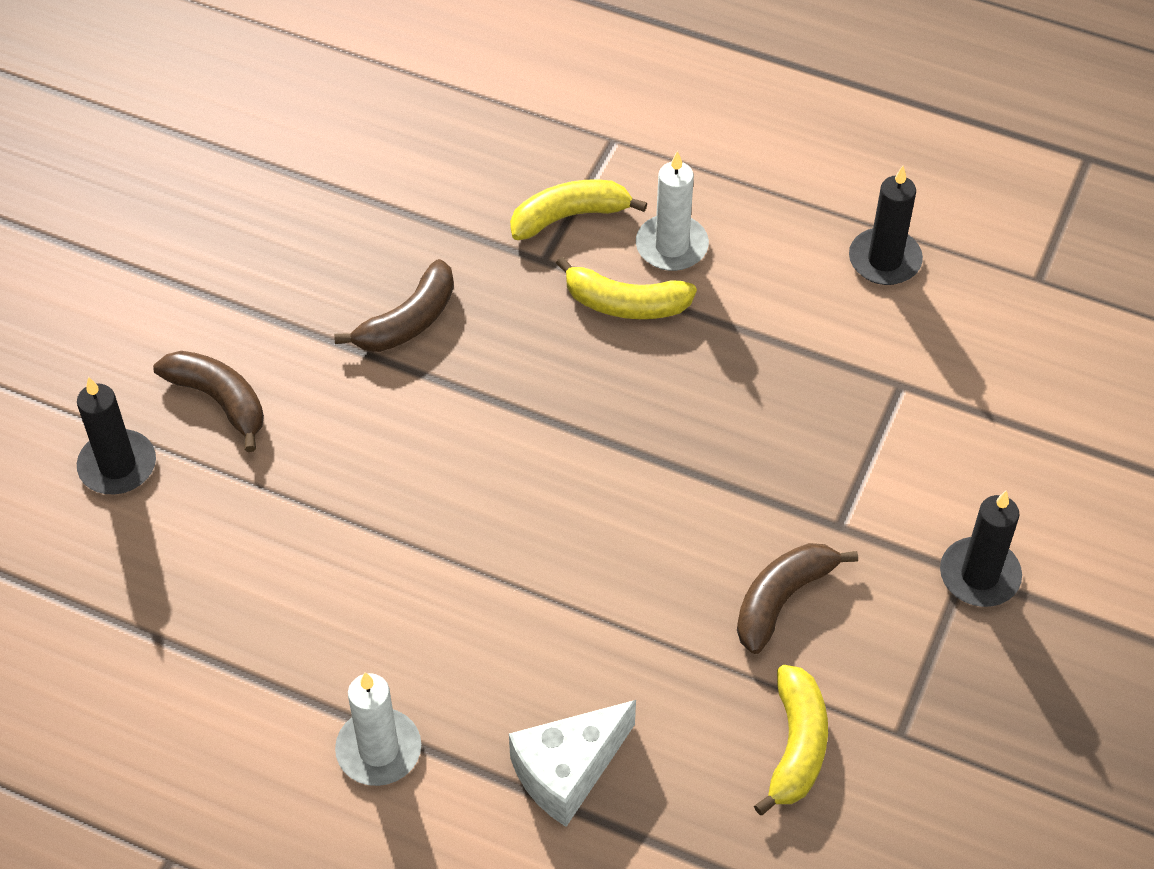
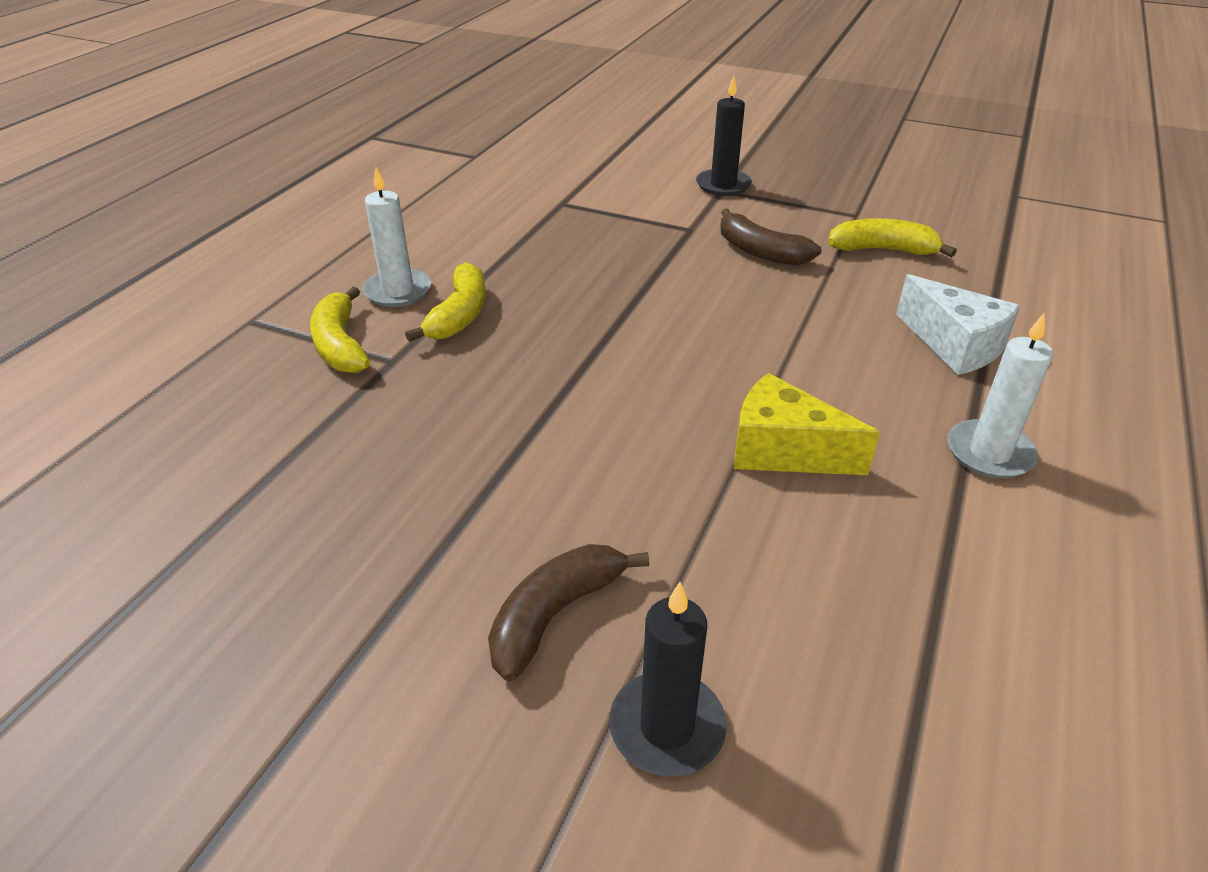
camera: 90 degrees left, 15 degrees down
(392, 572) = (783, 451): none -> yellow cheese
(408, 321) = (453, 449): brown banana -> none
(884, 260) = (442, 204): black candle -> none

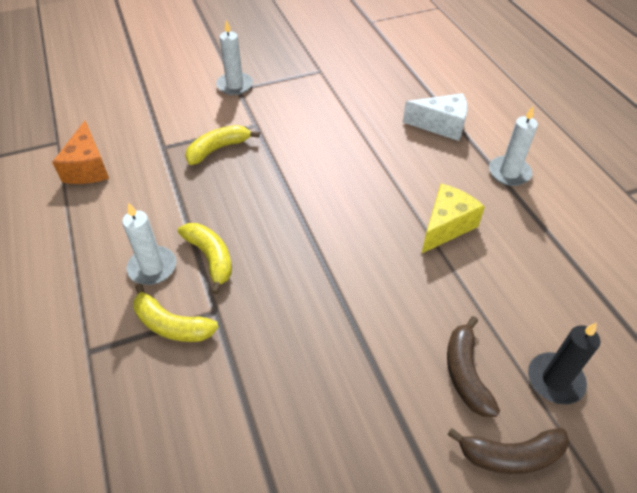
camera: 45 degrees left, 10 degrees up
(469, 187) = (88, 167): none -> orange cheese
(723, 185) = (235, 85): black candle -> white candle
(760, 252) = (306, 120): brown banana -> brown banana (511, 455)
(783, 451) = (446, 226): yellow cheese -> yellow cheese turned 150 degrees clockwise
(883, 250) = (356, 86): yellow banana -> yellow banana (218, 149)

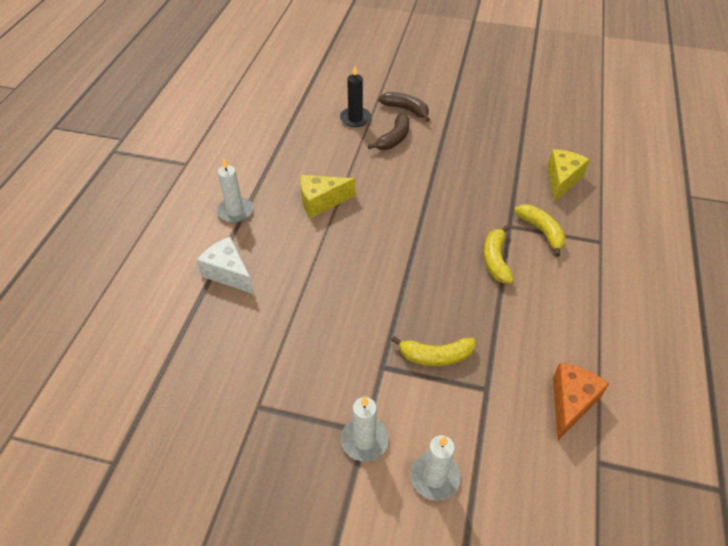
camera: 145 degrees left, 0 degrees up
(152, 267) = (541, 274): white candle -> white candle (435, 477)
(173, 441) = (562, 180): none -> yellow cheese

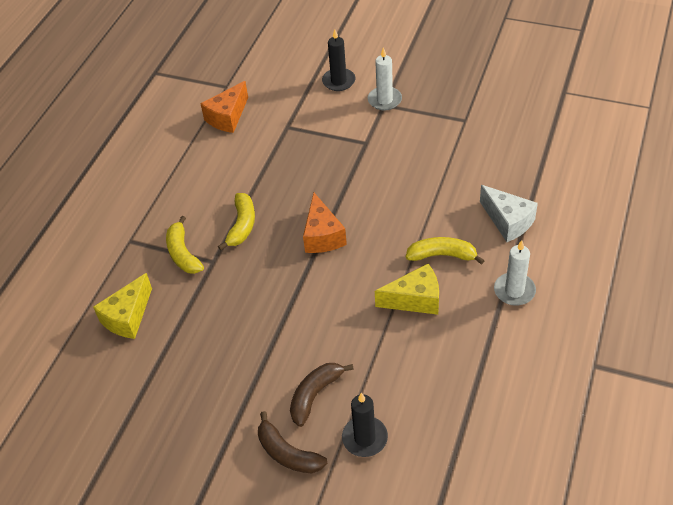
camera: 170 degrees left, 0 degrees up
(412, 253) = (322, 236): none -> orange cheese
(435, 477) = (338, 81): white candle -> black candle
(436, 356) = (321, 148): yellow banana -> yellow banana (442, 255)

